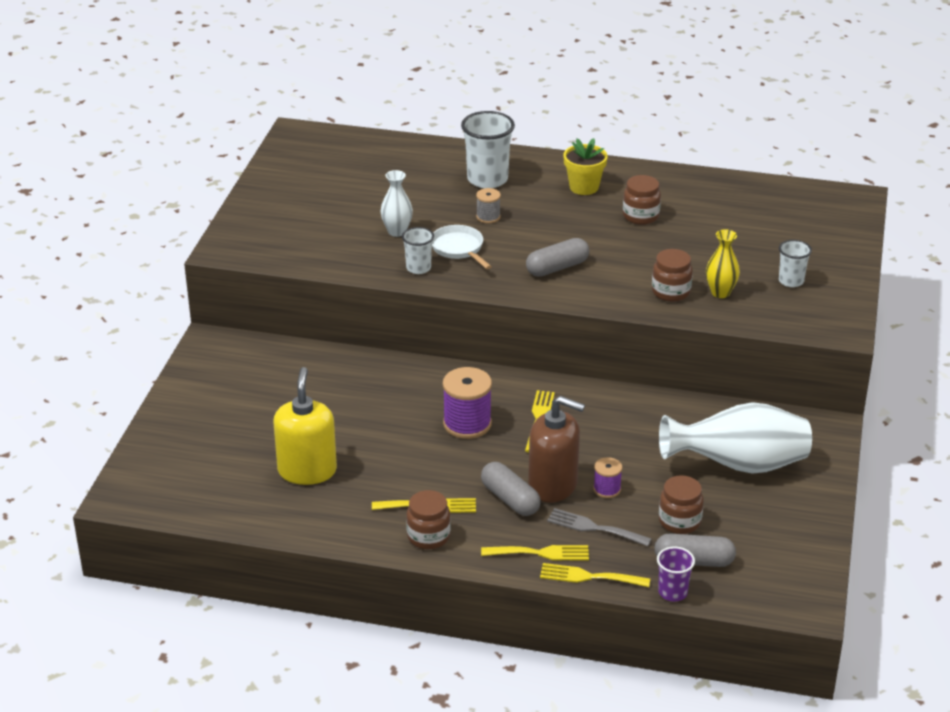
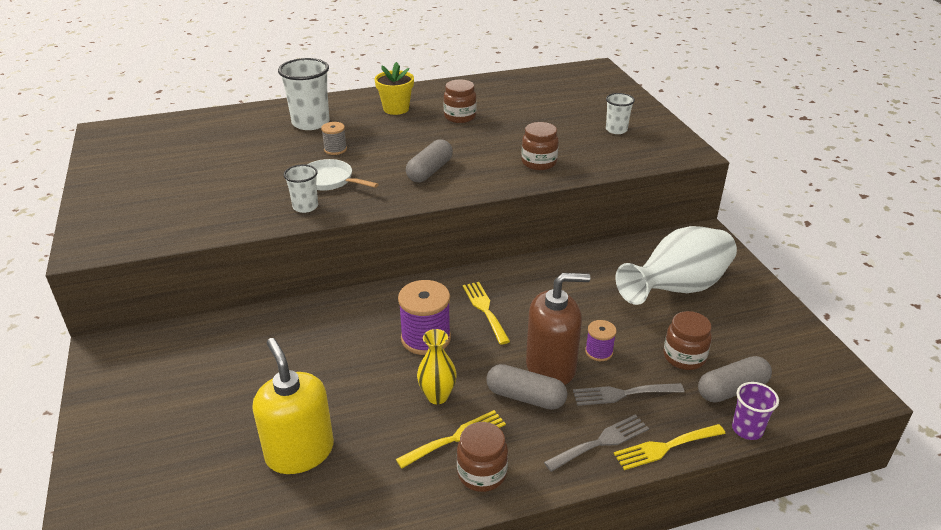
camera: 30 degrees left, 0 degrees up
(397, 231) = (260, 182): white vase -> none
(541, 553) = (601, 442): yellow fork -> grey fork
(720, 293) = (576, 152): yellow vase -> yellow vase (437, 396)

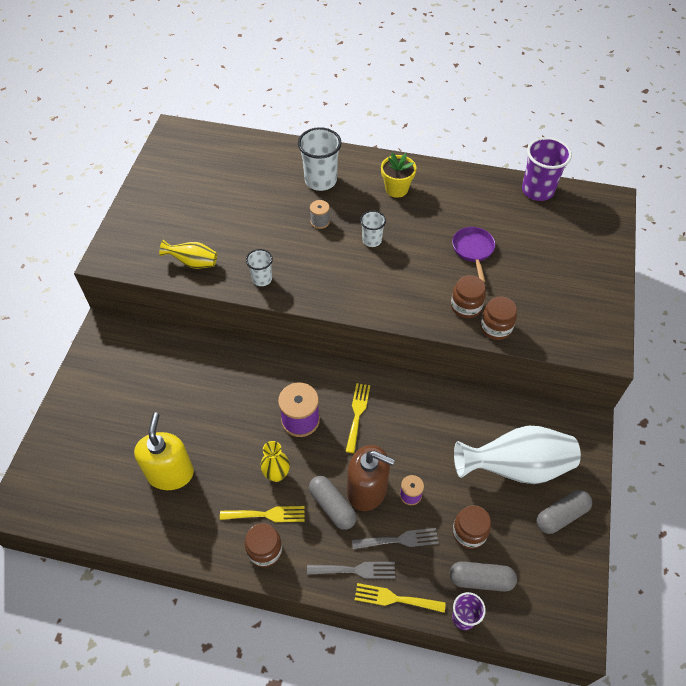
camera: 30 degrees right, 20 degrees up
(209, 219) = (193, 262): none -> yellow vase
(330, 180) = (295, 257): white pan -> none
(429, 171) = (374, 278): grey capsule -> grey capsule (561, 515)
(460, 117) = (441, 221): brown jar -> brown jar (496, 328)
(508, 126) = (473, 250): none -> purple pan
(528, 77) = (537, 190): none -> purple cup
(616, 130) = (563, 294): white cup -> white cup (372, 240)
(622, 394) = (399, 540): grey fork -> grey fork turned 150 degrees clockwise

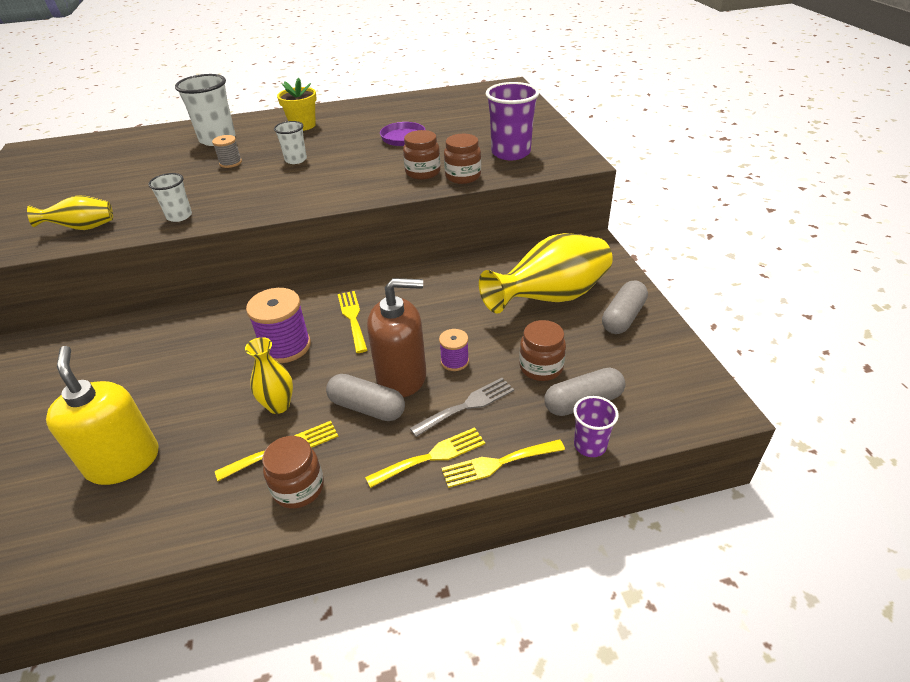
camera: 25 degrees left, 15 degrees down
(356, 570) = (432, 456): grey fork -> yellow fork
(516, 467) = (551, 298): white vase -> yellow vase
(537, 190) = (440, 95): purple cup -> purple cup (511, 153)

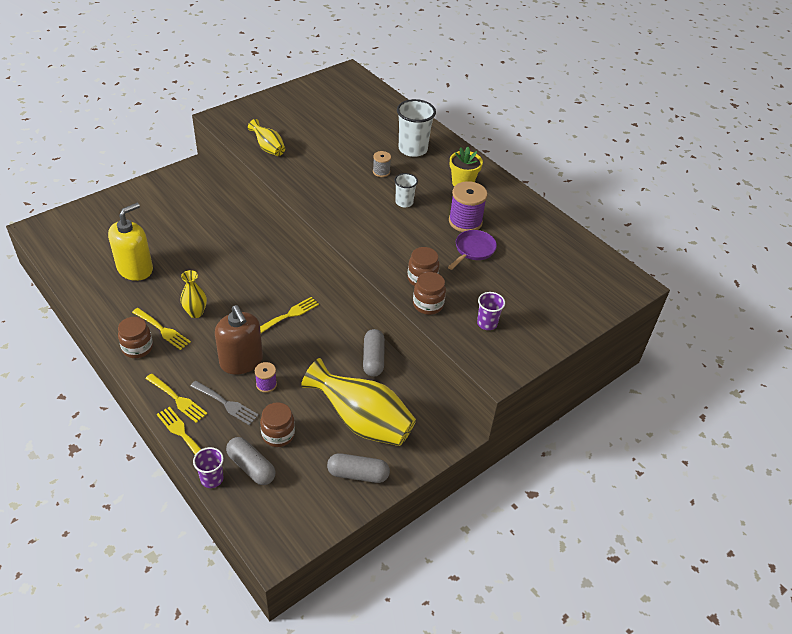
camera: 60 degrees right, 5 degrees up
(179, 216) = (300, 181): white cup -> none
(286, 346) = (248, 293): purple spool -> purple spool (465, 221)
(367, 407) = (208, 354): grey capsule -> grey capsule (373, 359)
(511, 153) = (487, 323): purple cup -> purple cup, size x0.57

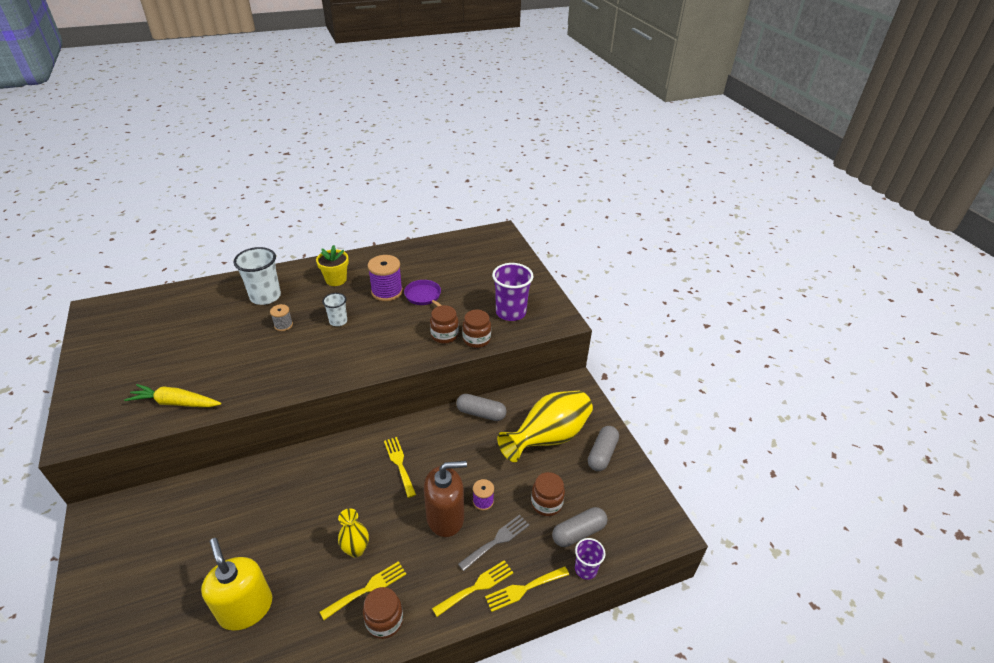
camera: 70 degrees left, 5 degrees down
(268, 148) = (175, 403): yellow vase -> yellow carrot
(487, 323) = (510, 312): purple cup -> purple cup, size x1.76

